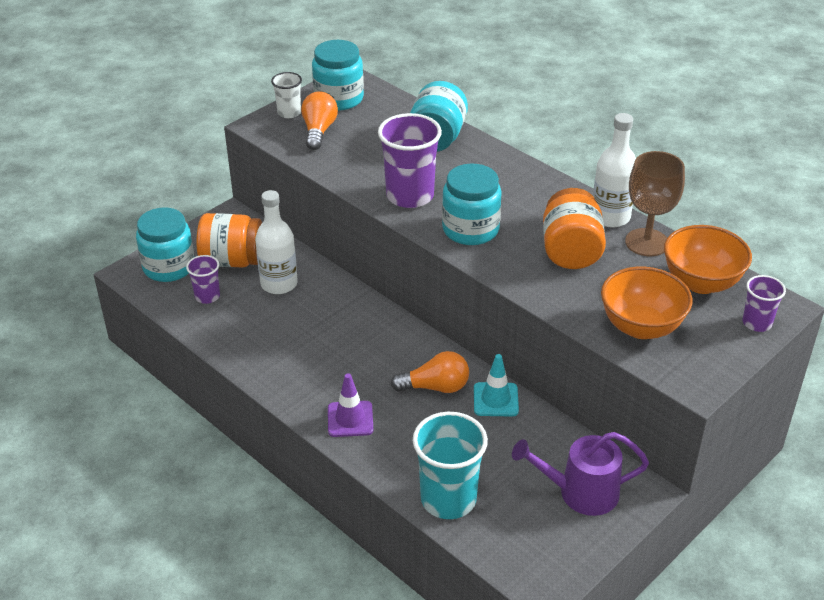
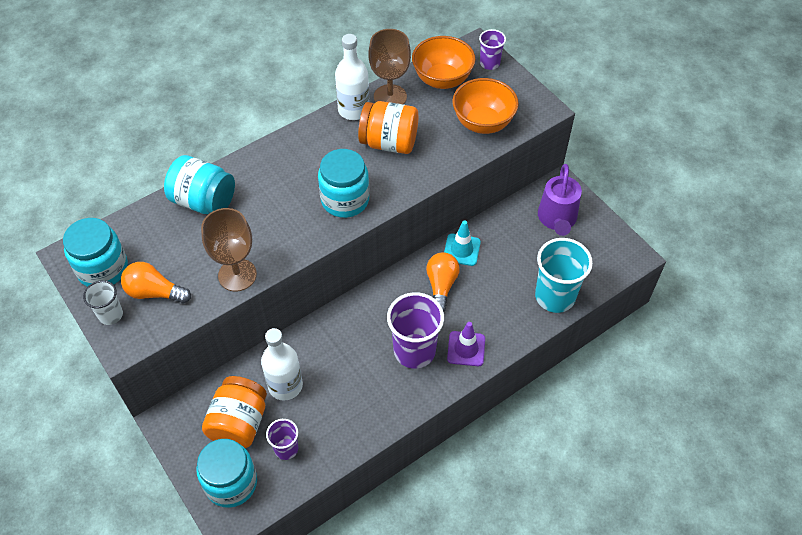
camera: 80 degrees left, 15 degrees up
(350, 174) = (237, 275): none -> brown goblet
(410, 196) = (285, 234): purple cup -> purple cup (414, 351)

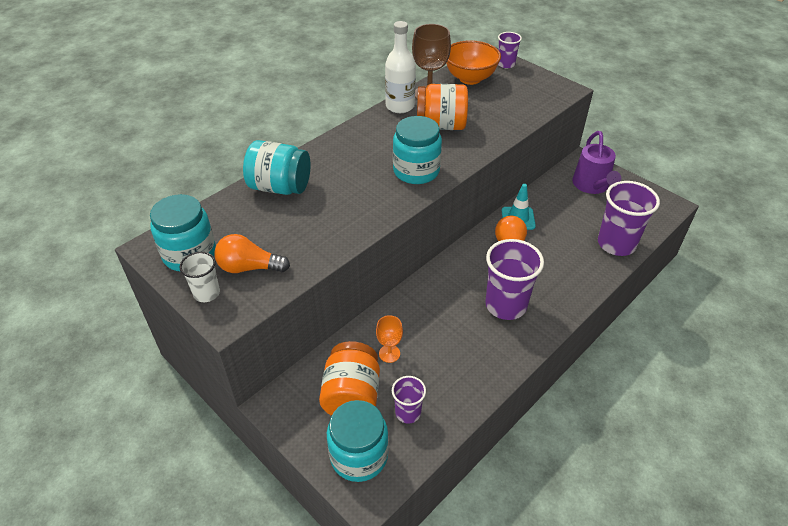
camera: 10 degrees left, 10 degrees down
(237, 275) = (331, 242): brown goblet -> none
(285, 385) = (389, 353): white bottle -> orange goblet
(466, 349) = (553, 297): purple traffic cone -> none
(483, 123) = (518, 103): orange bowl -> none
(555, 296) = (616, 244): turquoise cup -> purple cup

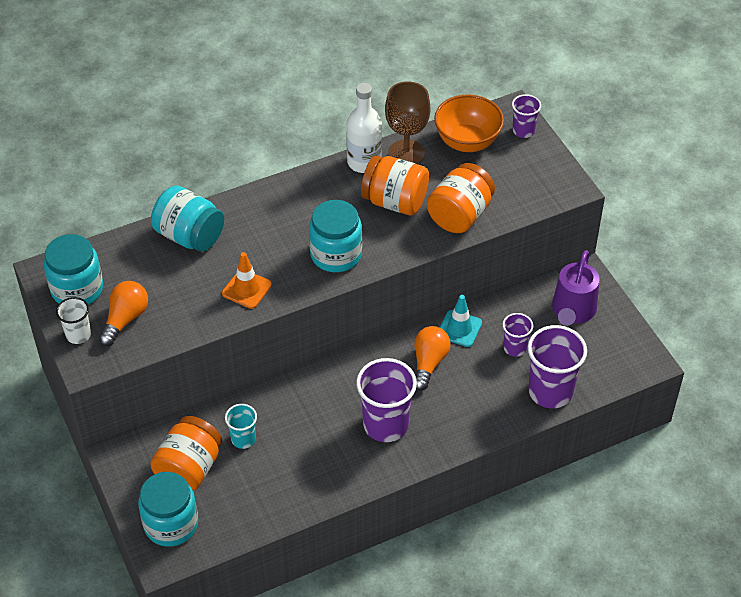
camera: 20 degrees right, 5 degrees up
(249, 267) = (125, 319): orange light bulb -> orange light bulb turned 90 degrees clockwise
(353, 214) = (246, 289): none -> orange traffic cone
(389, 353) = (243, 439): orange goblet -> turquoise cup
(408, 412) = (233, 500): purple cup -> purple cup (515, 348)
(497, 123) = (460, 215): none -> orange jar

